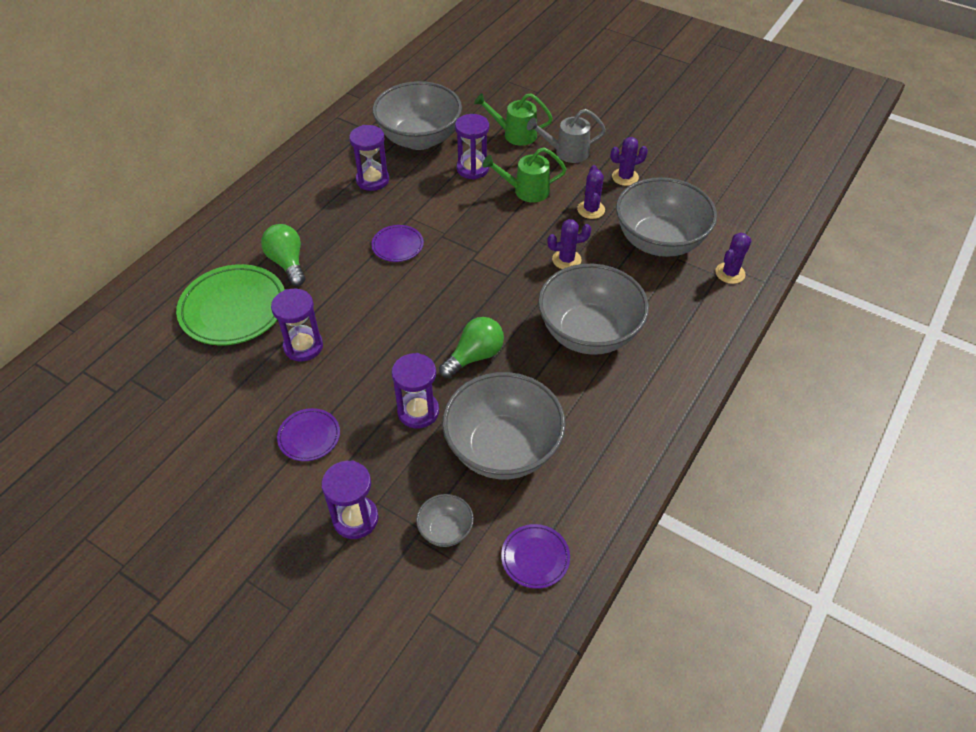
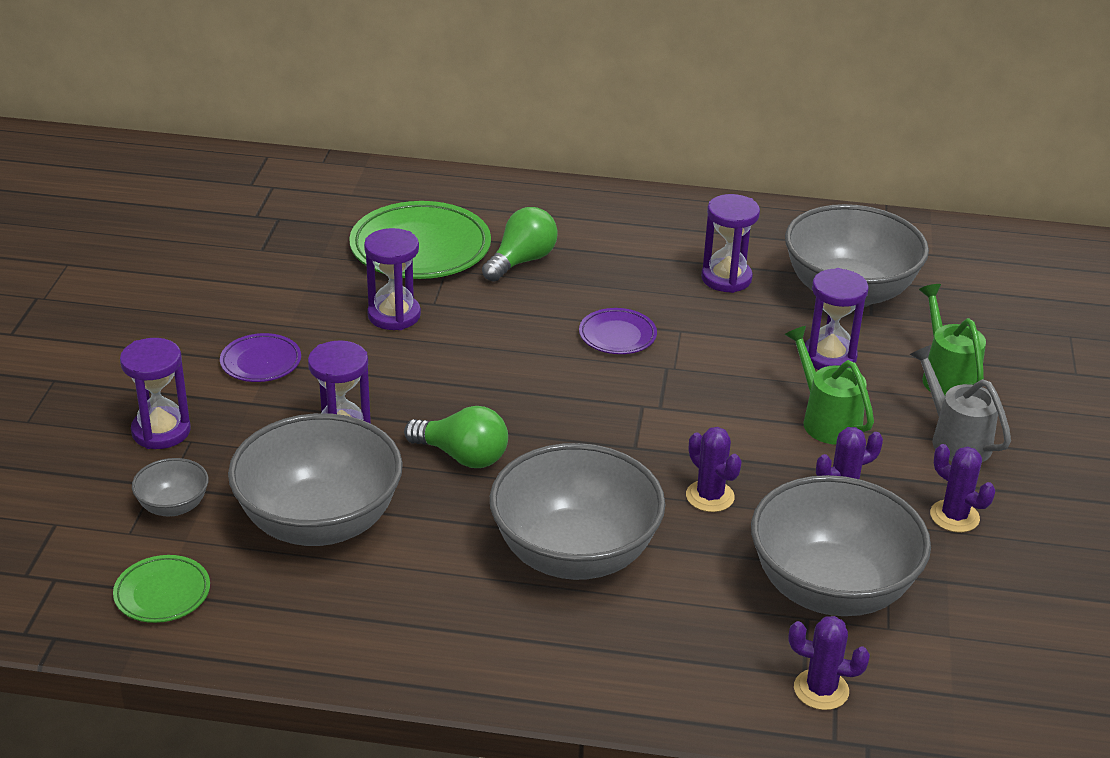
camera: 65 degrees right, 15 degrees down
(535, 558) = (162, 593): purple plate -> green plate

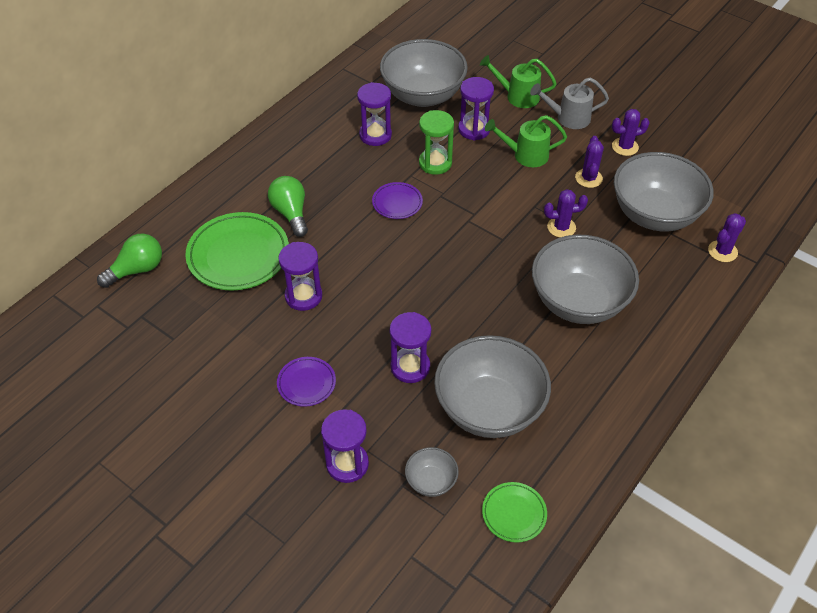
camera: 60 degrees left, 15 degrees up
(462, 456) = (466, 317): green light bulb -> green light bulb (137, 270)
(724, 344) = (435, 163): none -> green hourglass

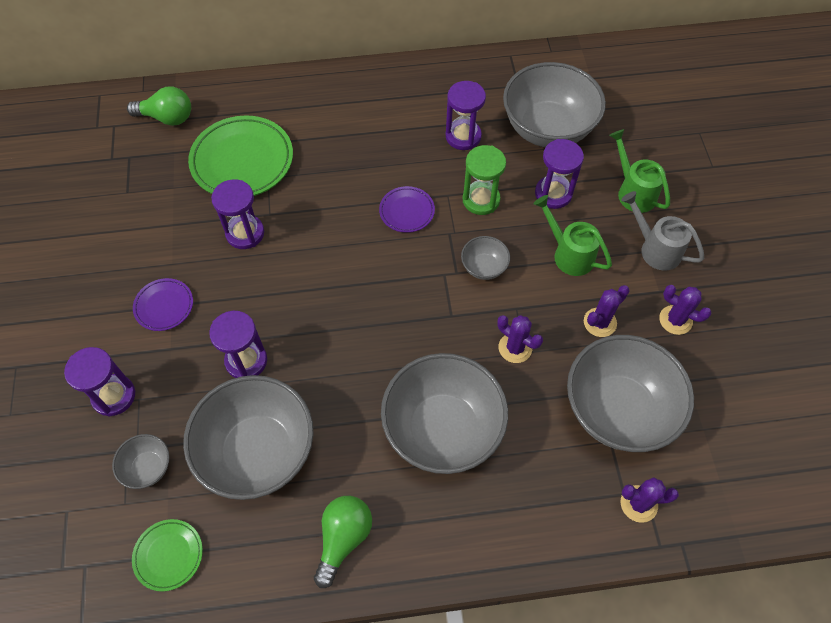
camera: 45 degrees right, 10 degrees up
(291, 213) = (318, 155): green light bulb -> green light bulb (343, 538)
(486, 198) = (484, 267): none -> grey bowl

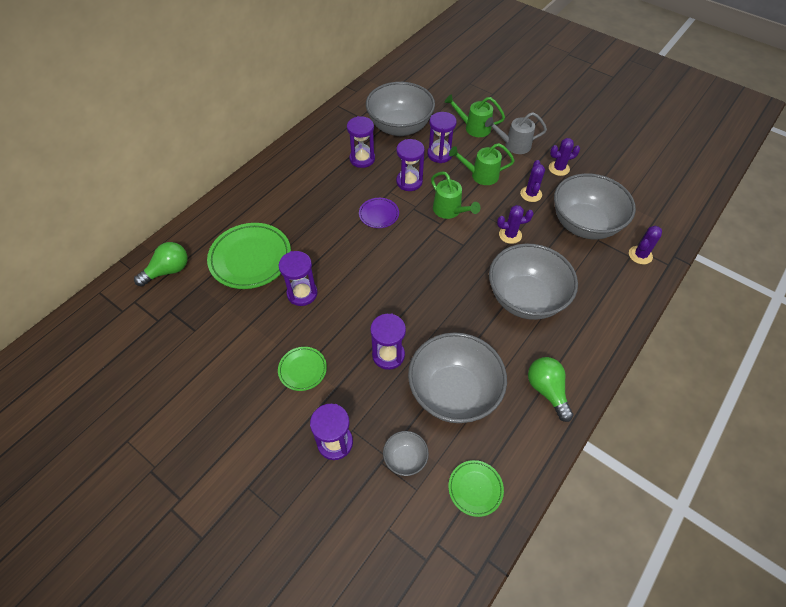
camera: 45 degrees left, 5 degrees down
(164, 306) = (302, 370): purple plate -> green plate
(481, 200) = (409, 182): green hourglass -> purple hourglass
(484, 267) = (450, 211): grey bowl -> green watering can

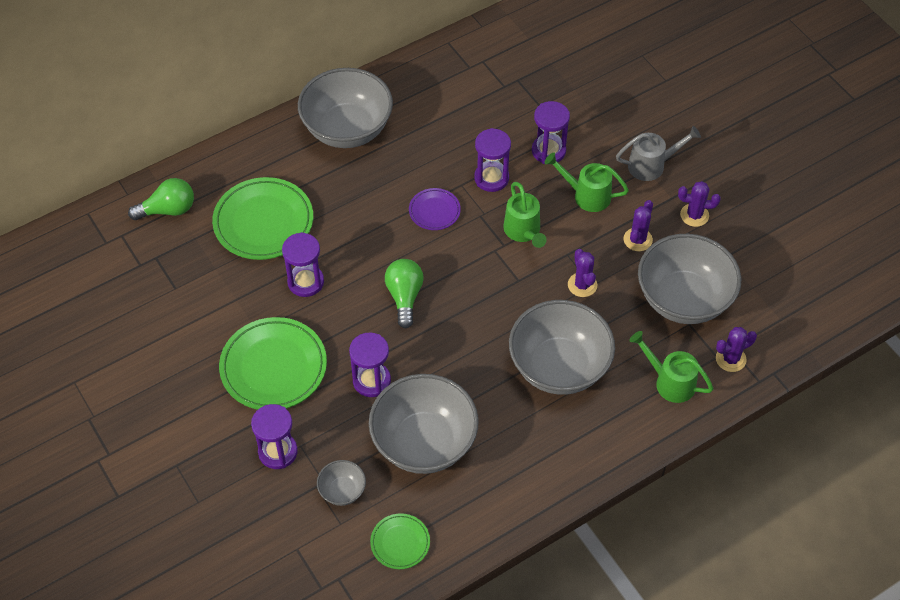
camera: 20 degrees right, 0 degrees up
(302, 370) = (273, 367): green plate -> green plate, size x1.93
(362, 159) = (446, 130): purple hourglass -> none
(399, 127) = (515, 97): grey bowl -> grey bowl (347, 129)
(473, 128) = (612, 125): green watering can -> green watering can (669, 381)
(510, 235) = (582, 285): purple cactus -> purple cactus turned 60 degrees clockwise
(513, 145) = (652, 165): grey watering can -> grey watering can turned 150 degrees clockwise
(547, 390) = (527, 474): green light bulb -> green light bulb (404, 297)

